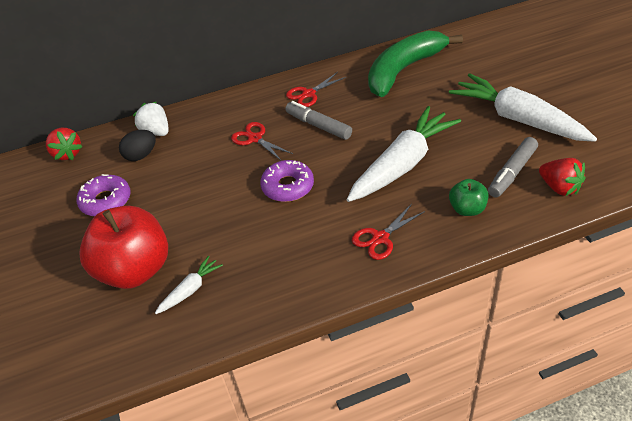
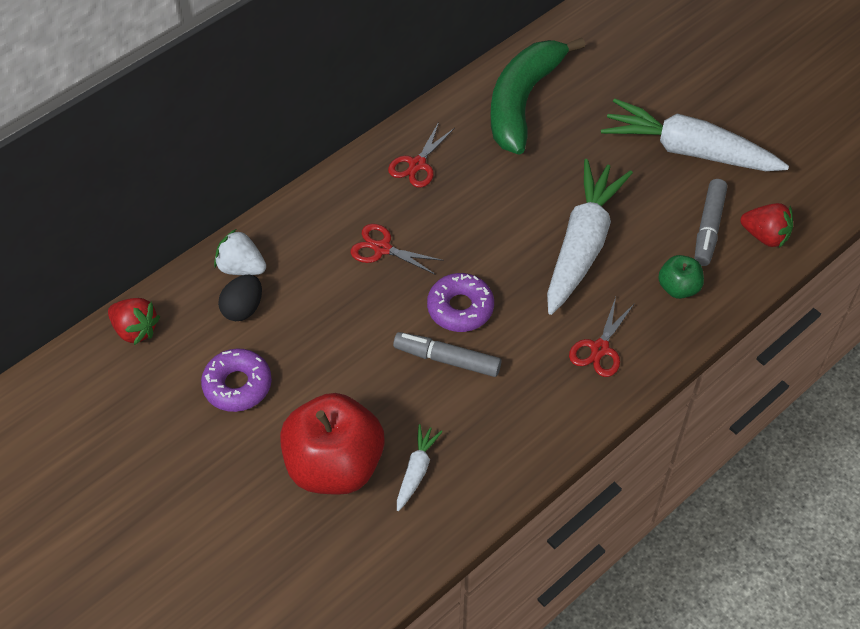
camera: 25 degrees left, 10 degrees up
(318, 125) = (454, 211): grey marker -> grey marker (447, 359)

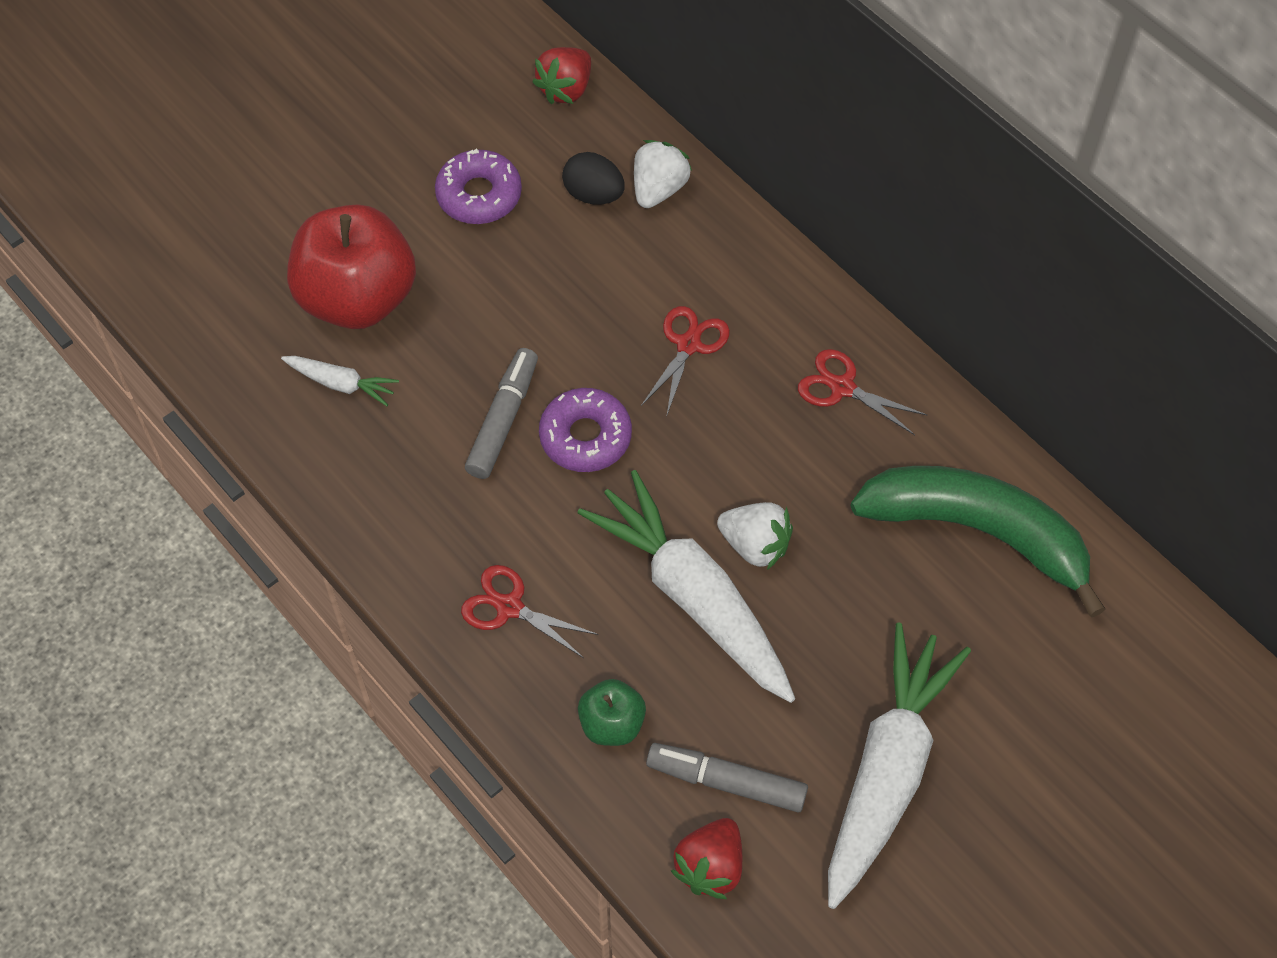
camera: 90 degrees right, 5 degrees up
(540, 212) = (755, 545): none -> white strawberry
(582, 245) = (693, 597): white carrot -> white carrot turned 150 degrees counterclockwise

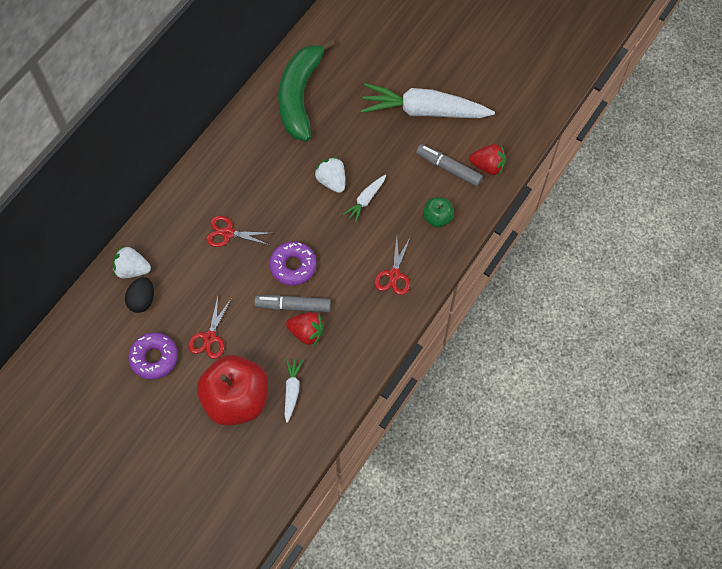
camera: 105 degrees left, 5 degrees up
(566, 89) = (70, 333): red strawberry -> red strawberry (307, 332)
(693, 597) = (366, 200): white carrot -> white carrot, size x0.45
(726, 781) = (448, 168): grey marker -> grey marker turned 120 degrees clockwise
(755, 545) = (332, 181): white strawberry -> white strawberry turned 45 degrees counterclockwise
(842, 388) = (237, 162): red scissors -> red scissors (210, 337)

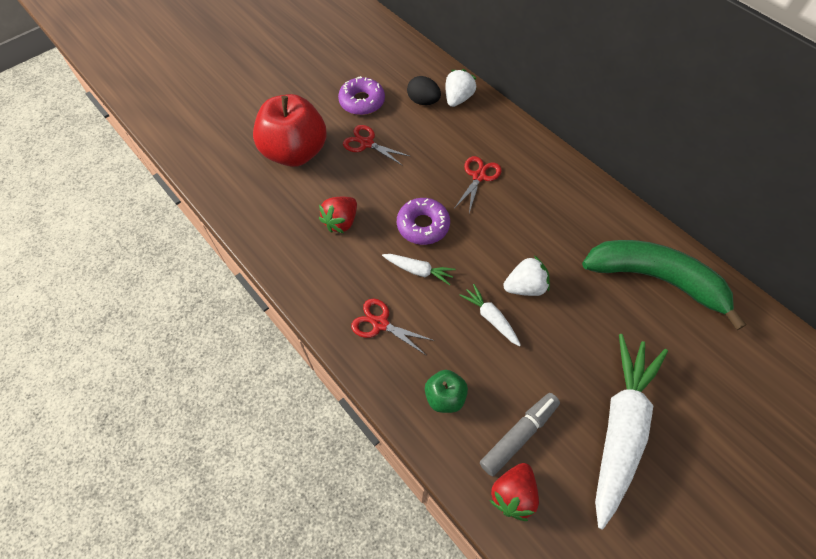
camera: 105 degrees right, 5 degrees down
(292, 390) = (284, 197): white carrot -> white carrot (418, 270)
(293, 306) = (376, 216): grey marker -> none

